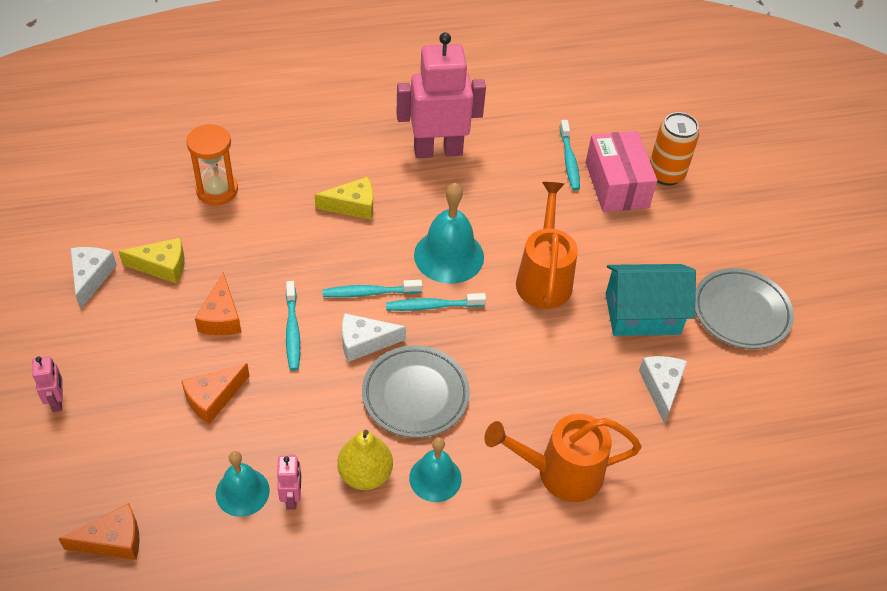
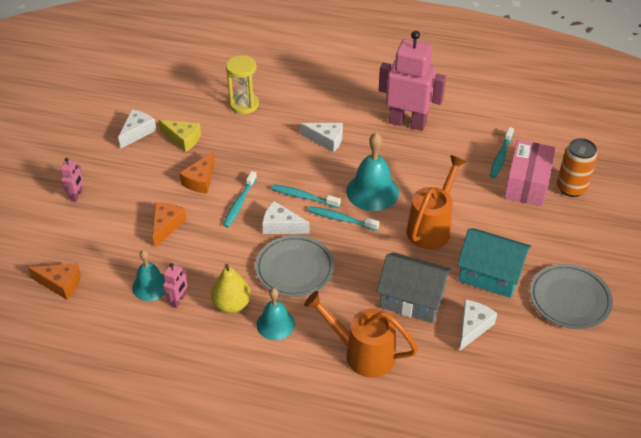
camera: 30 degrees right, 5 degrees down
(213, 398) = (166, 226): orange cheese -> orange cheese turned 120 degrees clockwise
(217, 190) = (244, 104): orange hourglass -> yellow hourglass
(352, 206) = (326, 140): yellow cheese -> white cheese
(576, 379) = (412, 299): none -> grey house

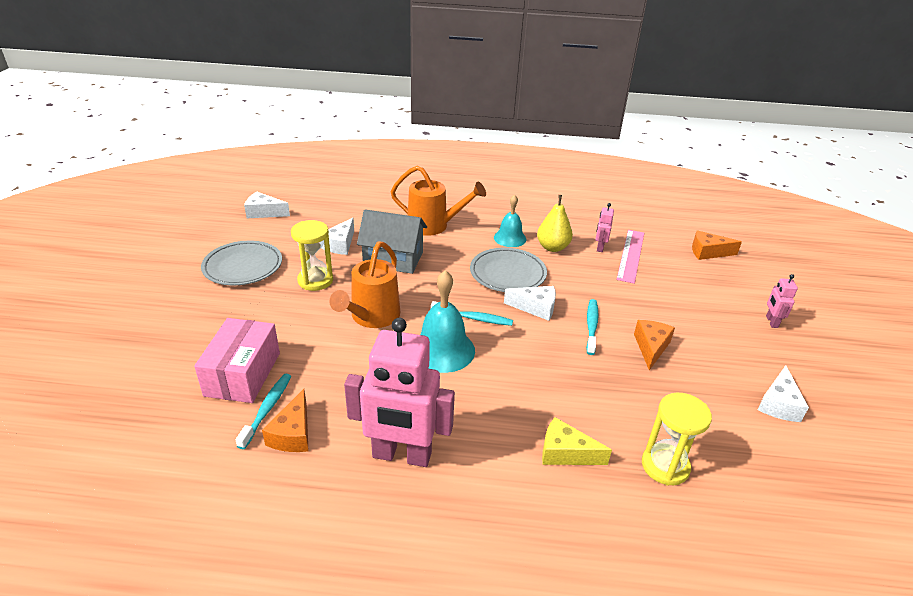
camera: 170 degrees right, 10 degrees down
(150, 286) = (630, 255): turquoise bell -> pink ruler
(166, 226) = (653, 300): orange cheese -> orange cheese (293, 433)
(183, 139) = (711, 399): yellow cheese -> yellow cheese (565, 453)
(303, 197) = (522, 338): turquoise toothbrush -> none
(326, 140) = (518, 414): white cheese -> white cheese (264, 212)
(490, 274) = (315, 280): turquoise house -> yellow hourglass
(571, 188) = (185, 372): orange can -> none

